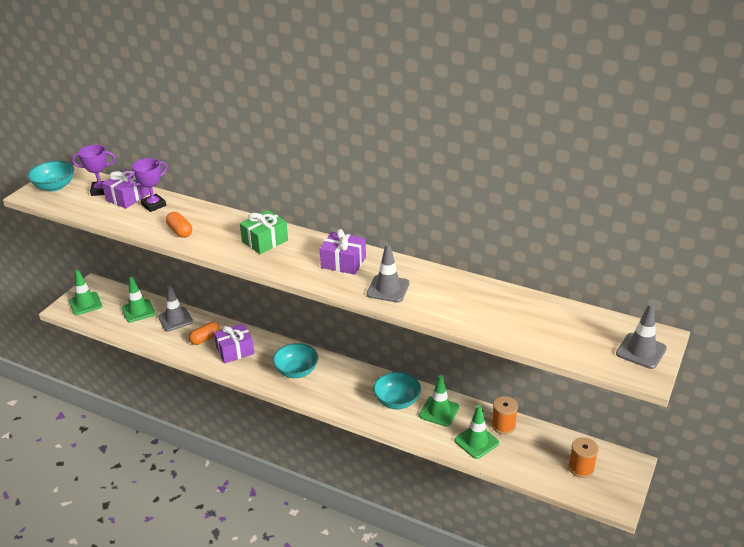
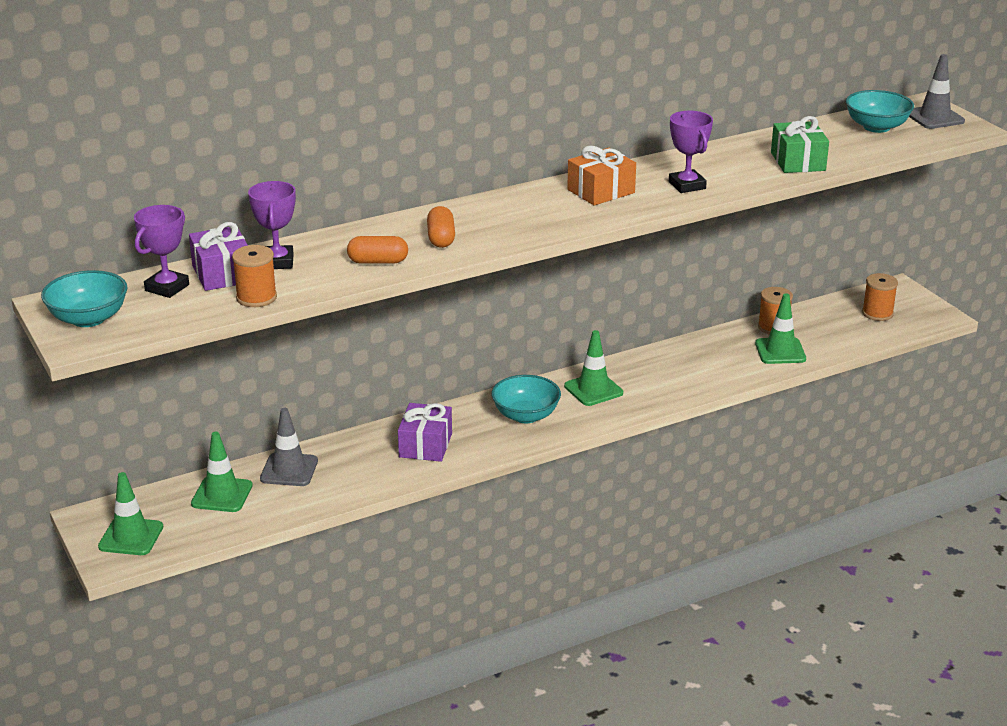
camera: 55 degrees left, 5 degrees down
(110, 216) = (256, 298): none -> orange spool
(205, 339) = (368, 460): orange capsule -> orange capsule (441, 238)
(265, 241) = (486, 219): green gift -> green gift (798, 161)
(343, 262) = (601, 191): purple gift -> orange gift
(388, 289) = (687, 185): grey traffic cone -> purple trophy
(397, 401) = (662, 371): turquoise bowl -> turquoise bowl (876, 127)
(439, 411) = (709, 353): green traffic cone -> green traffic cone (593, 390)

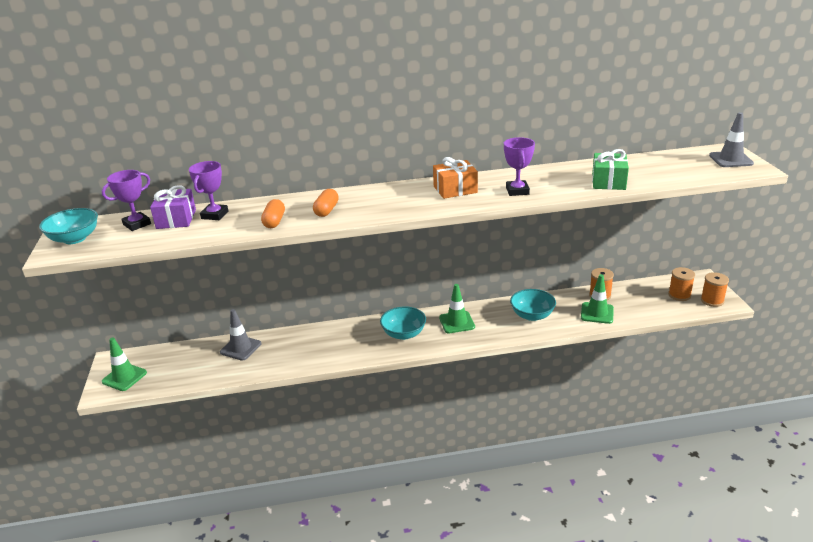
camera: 20 degrees right, 0 degrees up
(222, 495) = (192, 358): green traffic cone -> none
(256, 298) = (181, 237): orange spool -> orange spool (712, 300)
(378, 261) = (274, 221): orange capsule -> orange capsule turned 75 degrees clockwise
(425, 445) = (330, 344): purple gift -> none
(876, 127) = (682, 163): turquoise bowl -> turquoise bowl (532, 315)

